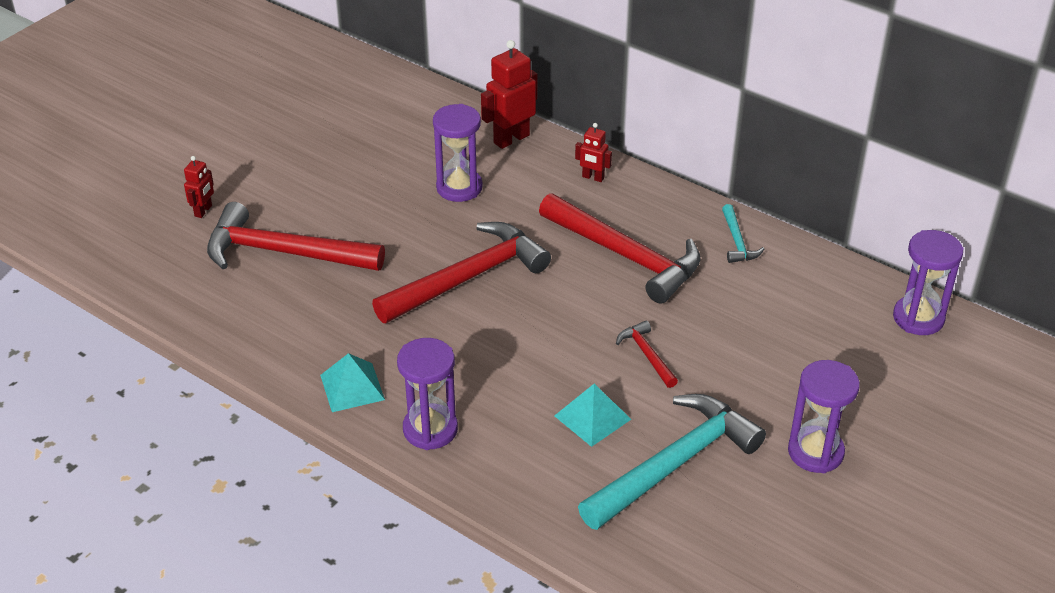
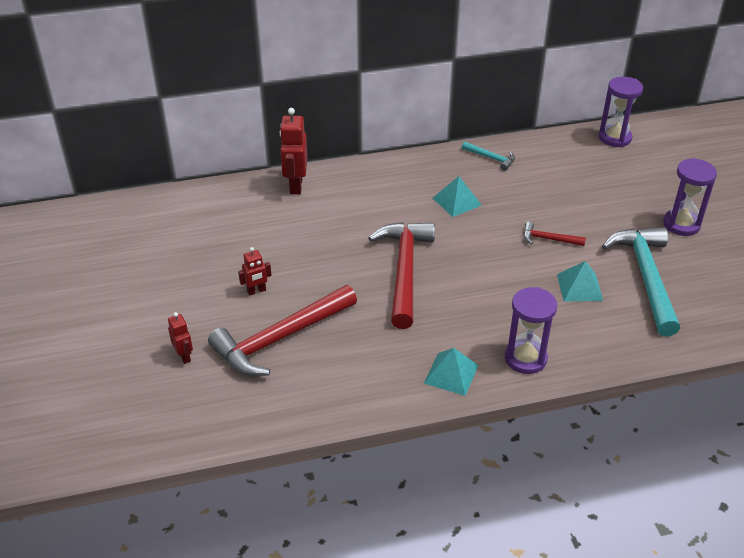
camera: 50 degrees left, 0 degrees up
(459, 188) = (314, 230): purple hourglass -> none
(593, 177) = (373, 176): red robot -> red robot (256, 291)
(626, 256) = (457, 201): red hammer -> turquoise pyramid

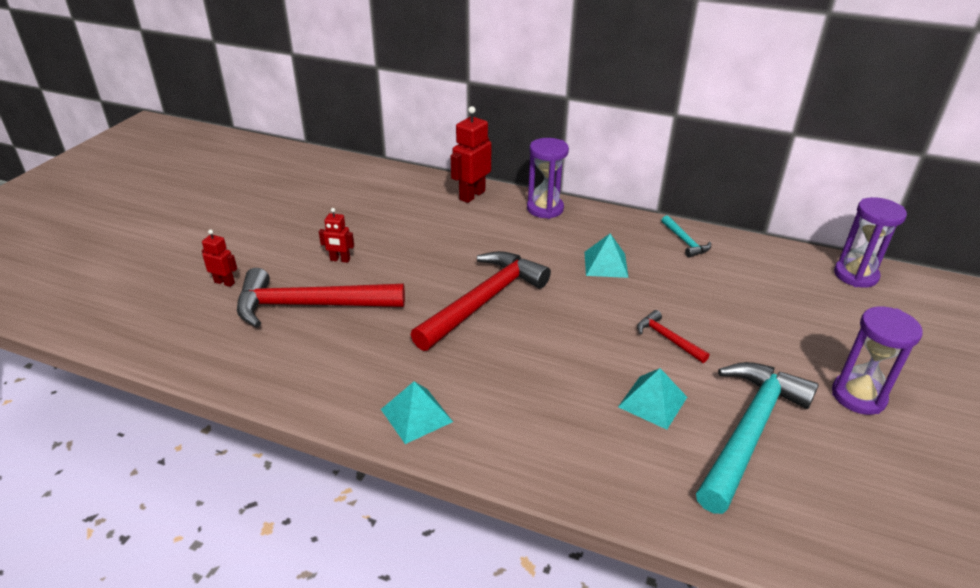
camera: 35 degrees right, 5 degrees down
(184, 356) = (224, 282): red robot -> red robot turned 75 degrees counterclockwise
(525, 358) = (509, 442): purple hourglass -> purple hourglass (545, 209)

